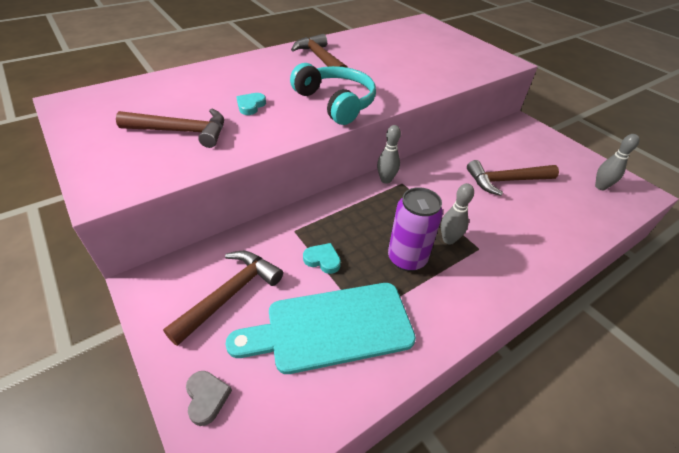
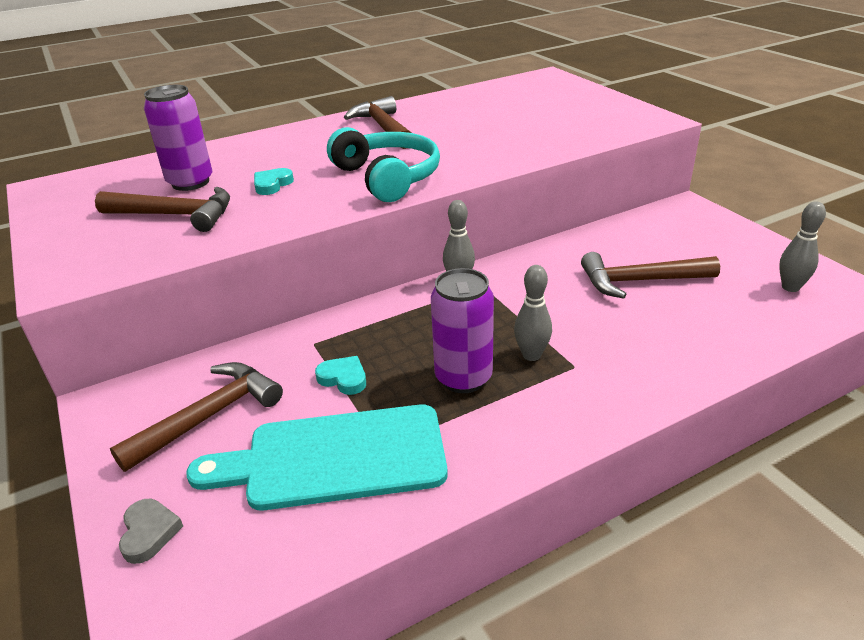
camera: 10 degrees right, 10 degrees down
(186, 102) = (190, 182): none -> purple can

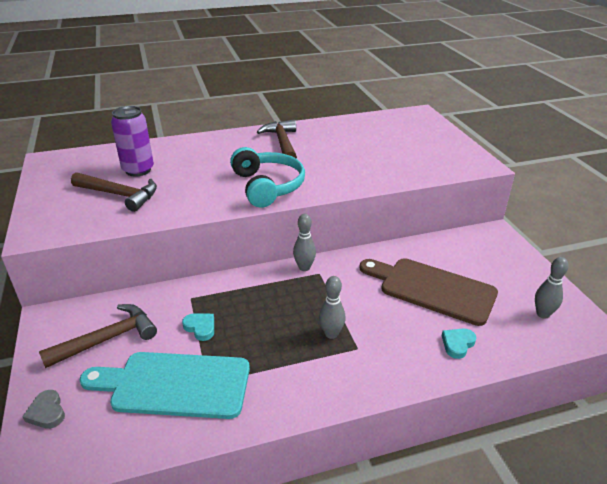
camera: 10 degrees right, 0 degrees up
(149, 533) = (47, 412): grey heart -> grey heart turned 150 degrees clockwise
(272, 184) = (189, 180): turquoise heart -> turquoise heart (457, 344)
(463, 378) = (278, 342): purple can -> none
(639, 281) = (432, 289): brown hammer -> brown cutting board

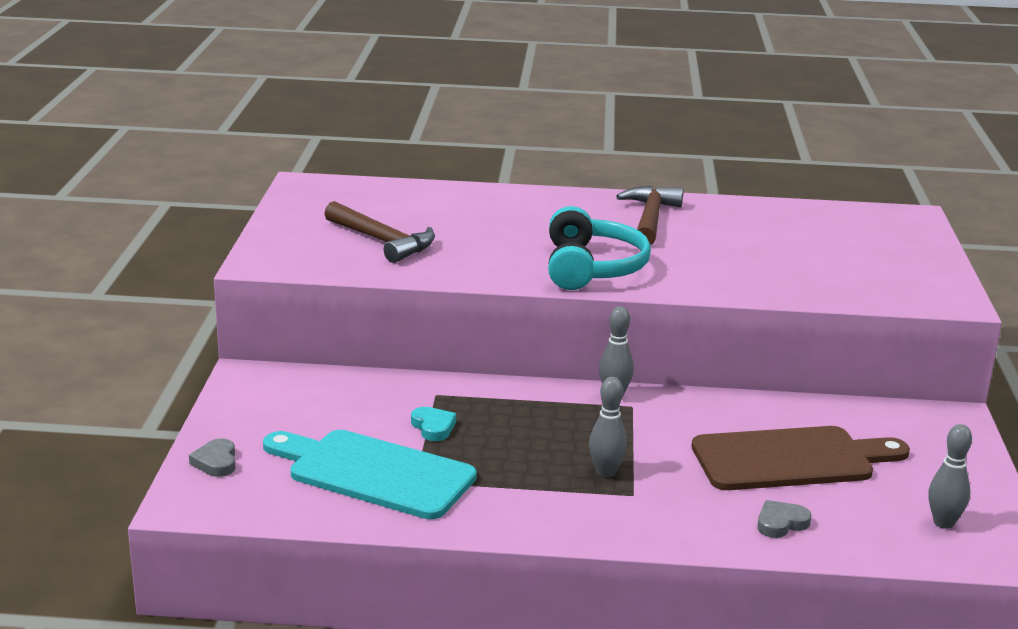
camera: 20 degrees right, 10 degrees down
(108, 339) = (312, 412): brown hammer -> none
(138, 170) = (420, 217): purple can -> none
(432, 289) = (790, 459): brown cutting board -> brown cutting board turned 120 degrees clockwise
(457, 344) = (781, 523): turquoise heart -> grey heart

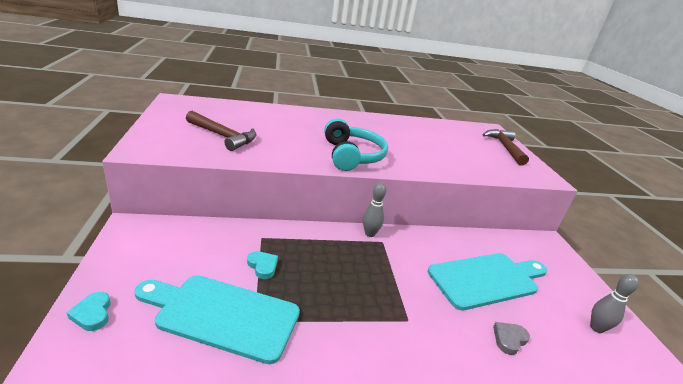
camera: 15 degrees left, 5 degrees up
(216, 462) = (92, 314): grey heart -> turquoise heart
(606, 472) = (384, 300): grey bowling pin -> none
(650, 219) = (371, 127): brown hammer -> brown hammer (505, 147)
(790, 459) = (486, 279): brown cutting board -> turquoise cutting board

